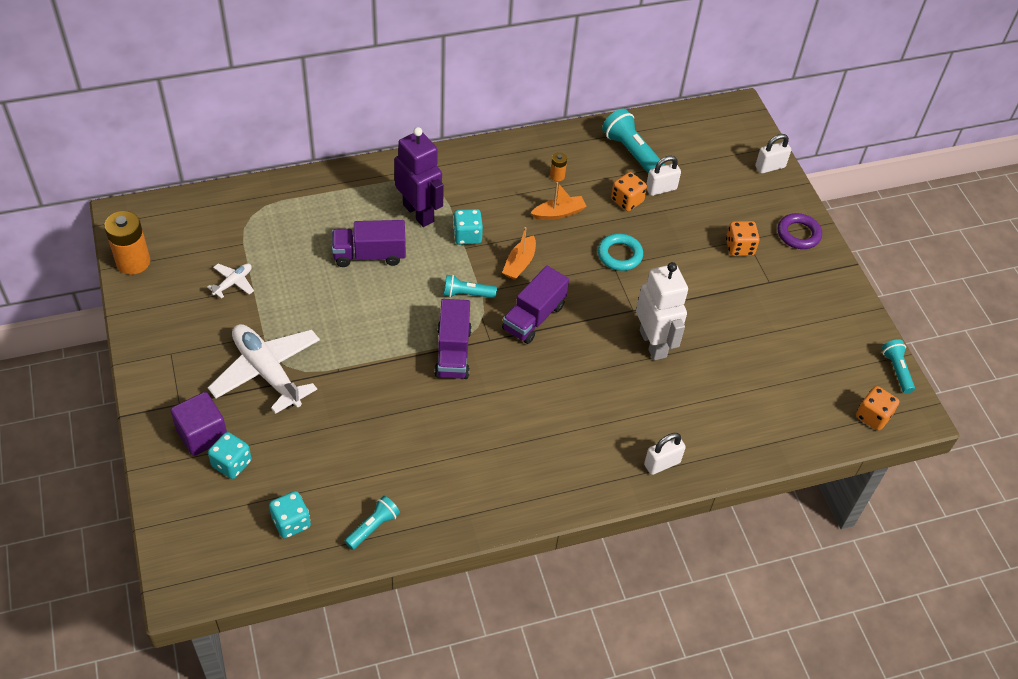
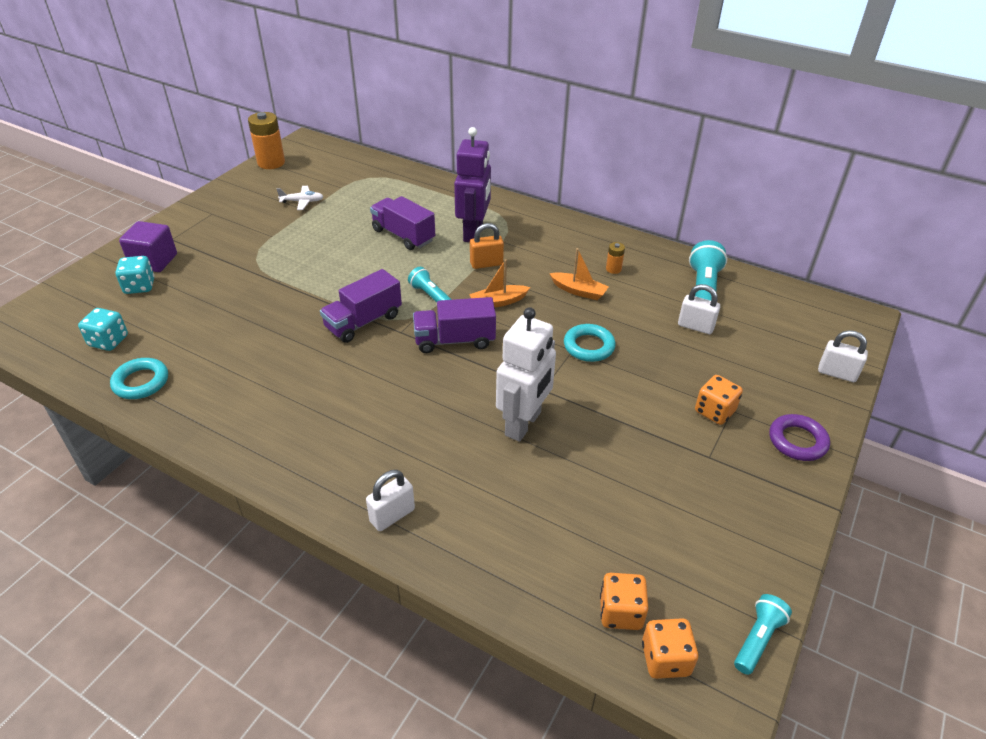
camera: 50 degrees right, 10 degrees down
(267, 372) = (240, 255): white plane -> none
(373, 527) = (141, 382): turquoise flashlight -> turquoise ring
(467, 236) = (486, 264): turquoise dice -> orange padlock
(627, 201) = (651, 316): orange dice -> orange dice (620, 612)
(662, 463) = (392, 515): white padlock -> white padlock turned 60 degrees counterclockwise

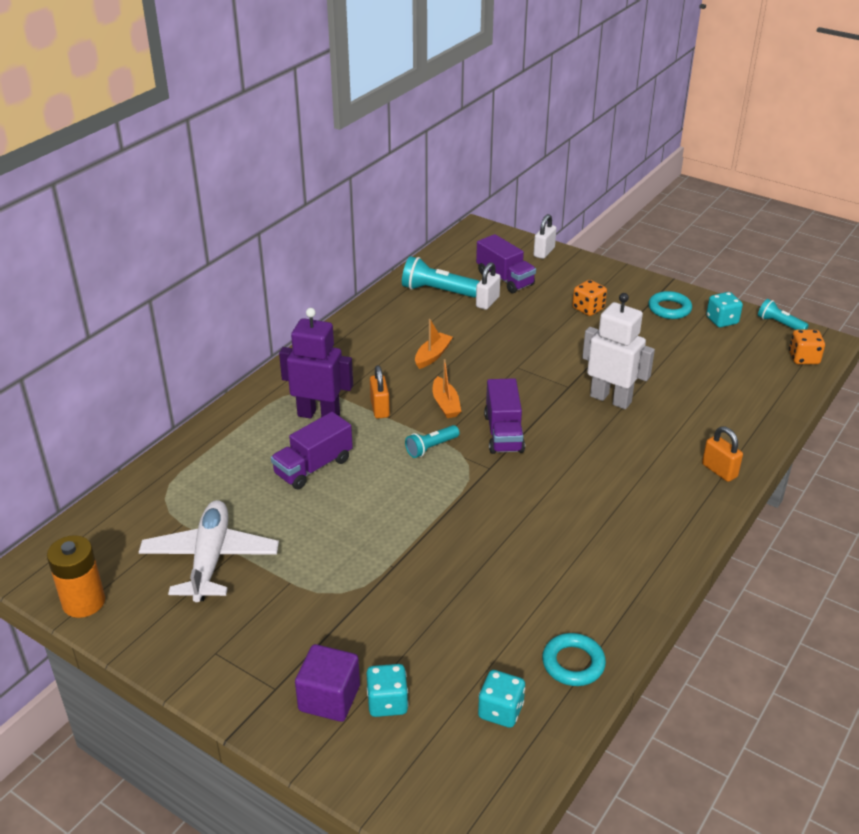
camera: 85 degrees left, 5 degrees down
(302, 202) = (210, 559): white plane -> white plane, size x2.20
(363, 322) = (472, 494): purple truck -> purple truck (505, 279)
(392, 515) = (719, 471): white padlock -> orange padlock
(589, 346) = (513, 358): turquoise ring -> turquoise ring (669, 309)
(613, 269) = (400, 333): orange battery -> none
(620, 612) = (775, 371): orange dice -> none
(739, 558) = (722, 320): none -> turquoise dice
(797, 441) = (615, 281): purple ring -> none

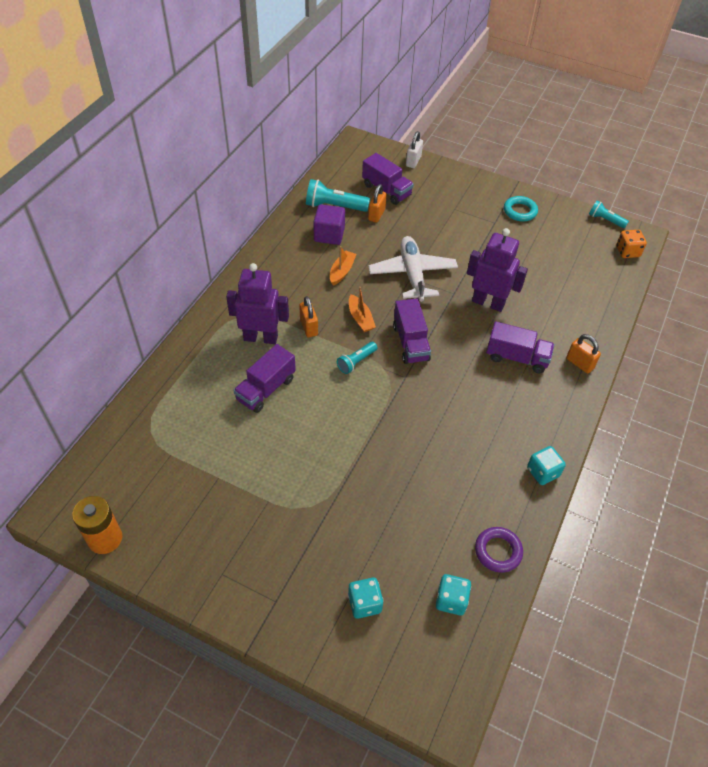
camera: 10 degrees left, 15 degrees up
(210, 559) = (200, 486): white plane -> white plane (412, 274)
(329, 698) = (319, 605): purple cube -> purple cube (329, 235)
(487, 302) = (376, 215): white padlock -> orange padlock
(573, 663) = (498, 551): turquoise ring -> purple ring
(588, 309) = (457, 216): orange dice -> none
(611, 399) = (488, 303): white robot -> purple robot
(637, 458) = (517, 357): none -> purple truck
(722, 320) = (561, 220): turquoise dice -> turquoise dice (542, 472)

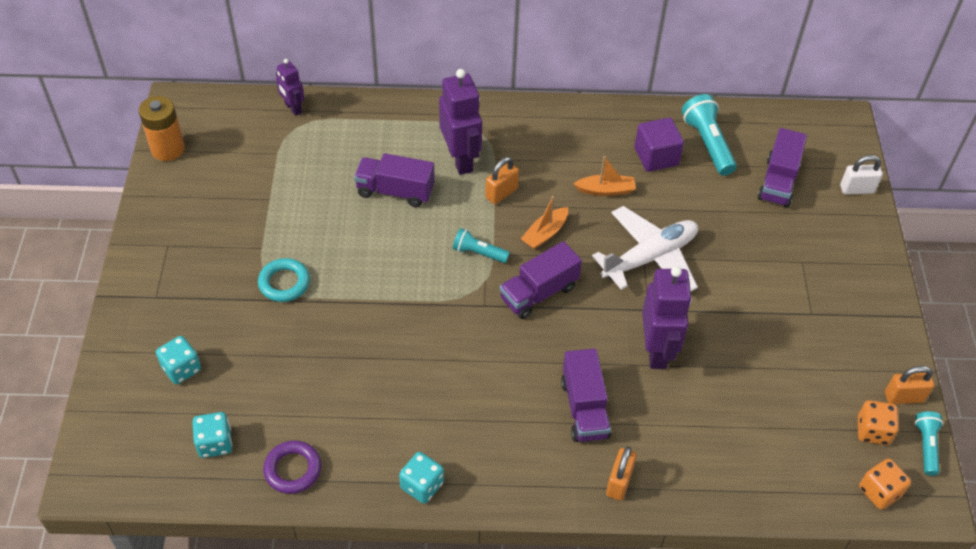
camera: 65 degrees right, 0 degrees up
(127, 426) = (293, 108): none -> purple robot
(376, 215) = (725, 188): orange padlock -> orange padlock (903, 397)
(520, 211) = (857, 336): turquoise ring -> turquoise ring (284, 283)
(587, 236) = (872, 431): none -> orange dice

